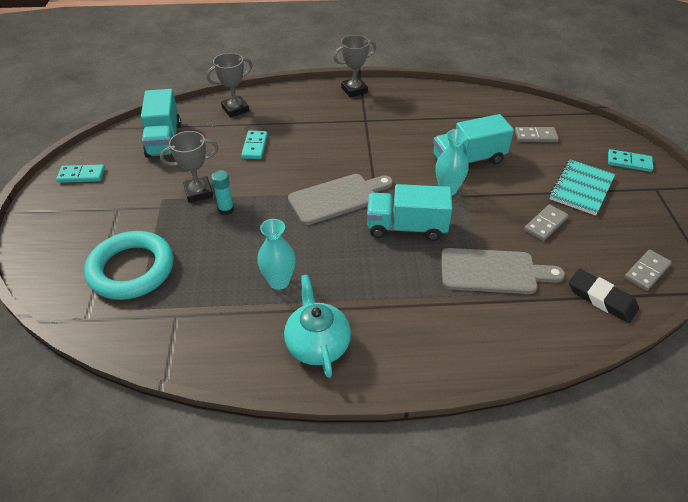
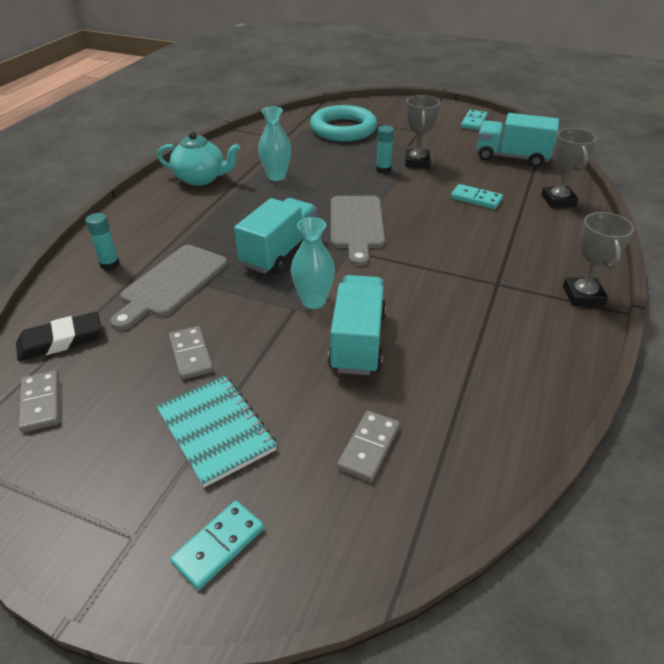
camera: 115 degrees right, 5 degrees down
(506, 328) = (110, 264): none -> turquoise glue stick

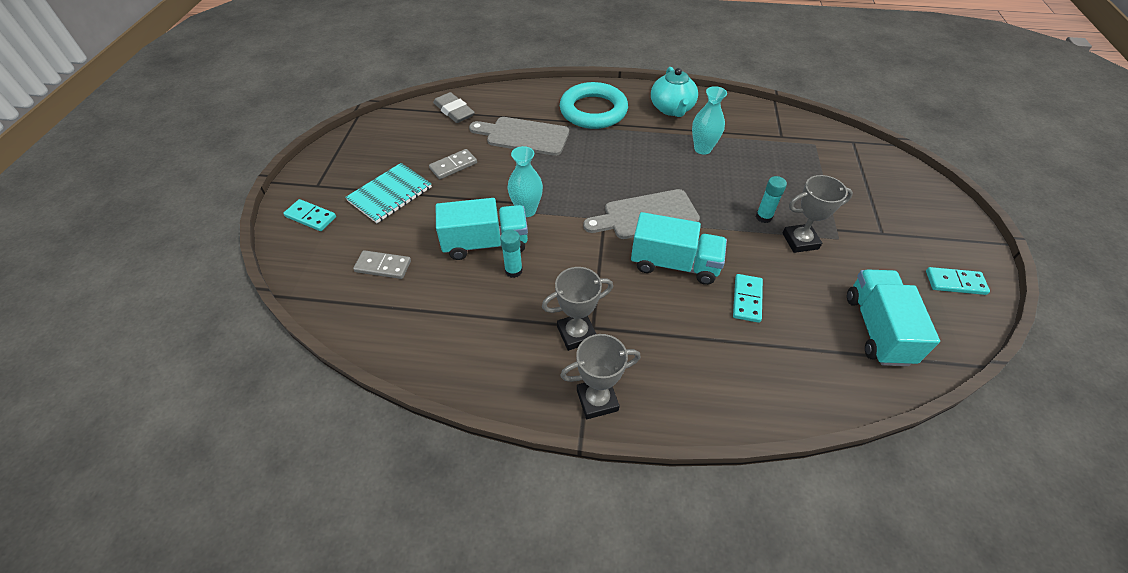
camera: 75 degrees right, 10 degrees up
(41, 403) = (403, 123): grey domino -> none
(61, 341) = (454, 111): black eraser -> grey eraser
(110, 264) = (535, 103): turquoise glue stick -> turquoise glue stick (513, 271)
(279, 252) = (583, 178): turquoise truck -> turquoise truck (674, 264)
(343, 129) = (835, 172): turquoise ring -> turquoise ring (593, 111)
(558, 200) = (790, 380): grey trophy -> grey trophy (576, 334)

